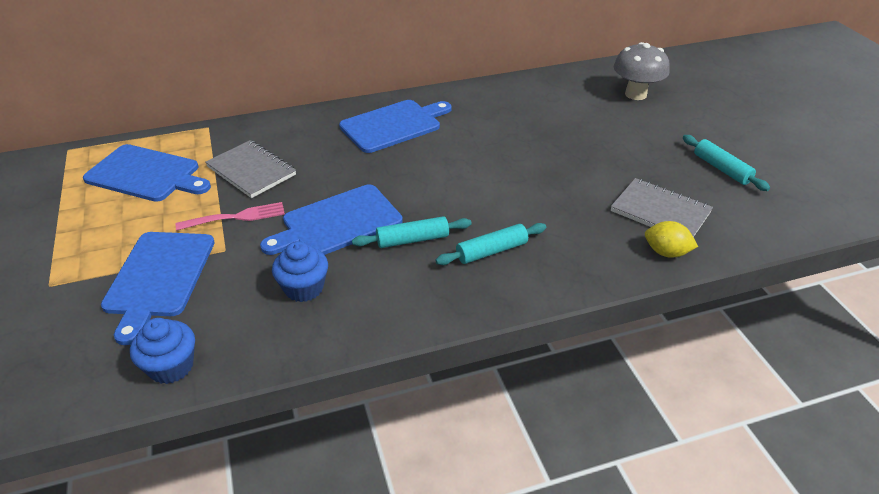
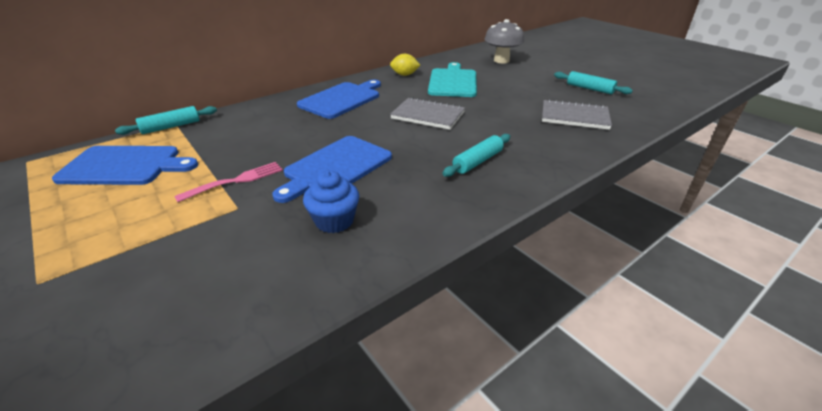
camera: 20 degrees left, 5 degrees down
(159, 277) = (174, 245): blue cutting board -> none
(171, 366) = (227, 325): blue cupcake -> none
(251, 171) = (233, 146): grey notebook -> grey notebook (428, 115)
(412, 240) = (409, 166): turquoise rolling pin -> turquoise rolling pin (171, 127)
(543, 122) = (453, 82): none -> turquoise cutting board
(666, 252) = (600, 138): yellow lemon -> yellow lemon (404, 75)

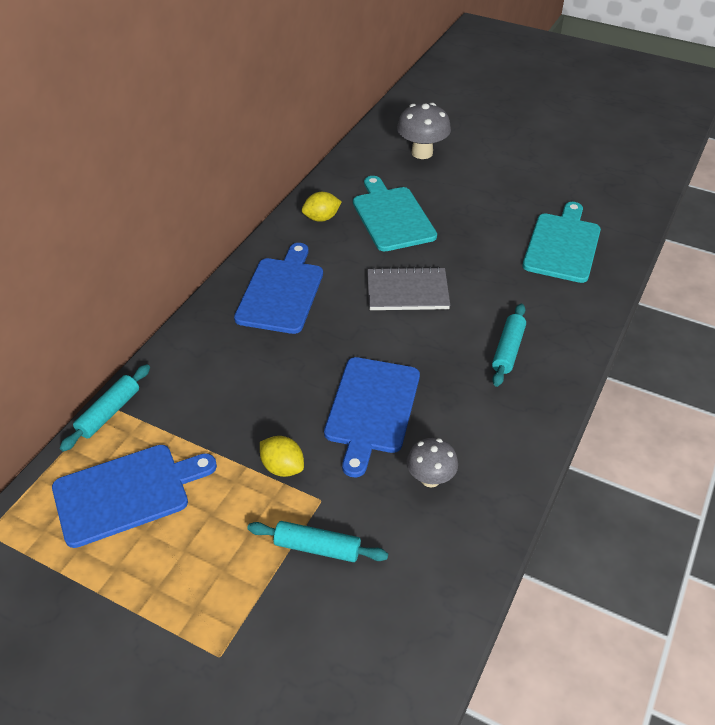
camera: 25 degrees left, 10 degrees up
(235, 181) = (282, 467): pink fork -> yellow lemon
(334, 221) = (430, 478): blue cupcake -> grey mushroom
(574, 117) = (562, 245): grey notebook -> turquoise cutting board
(589, 88) = (553, 186): turquoise rolling pin -> turquoise rolling pin (317, 547)

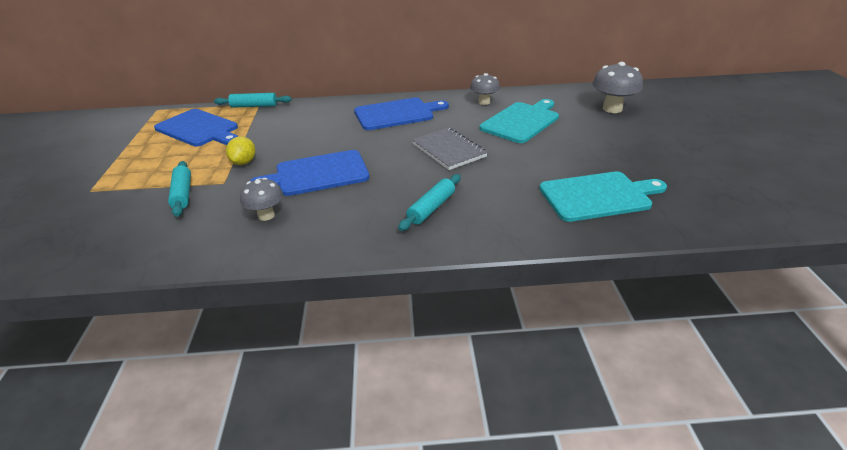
camera: 60 degrees right, 10 degrees down
(321, 218) = (484, 102): yellow lemon -> grey mushroom
(508, 350) = (431, 208): turquoise rolling pin -> turquoise rolling pin turned 45 degrees counterclockwise

